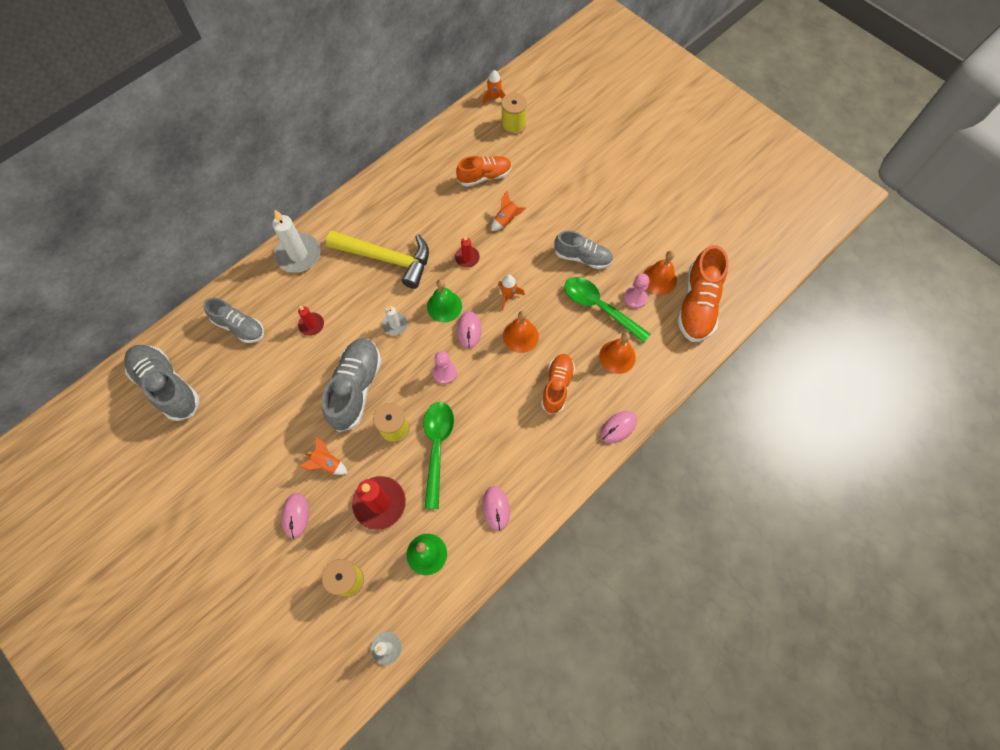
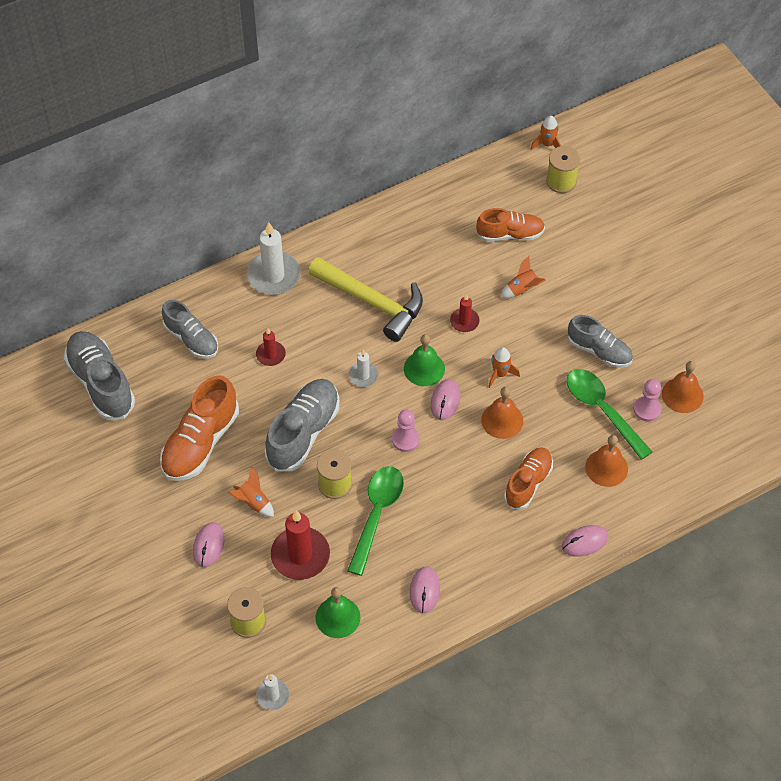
camera: 15 degrees right, 10 degrees down
(697, 305) = (718, 434): orange shoe -> orange shoe (200, 443)

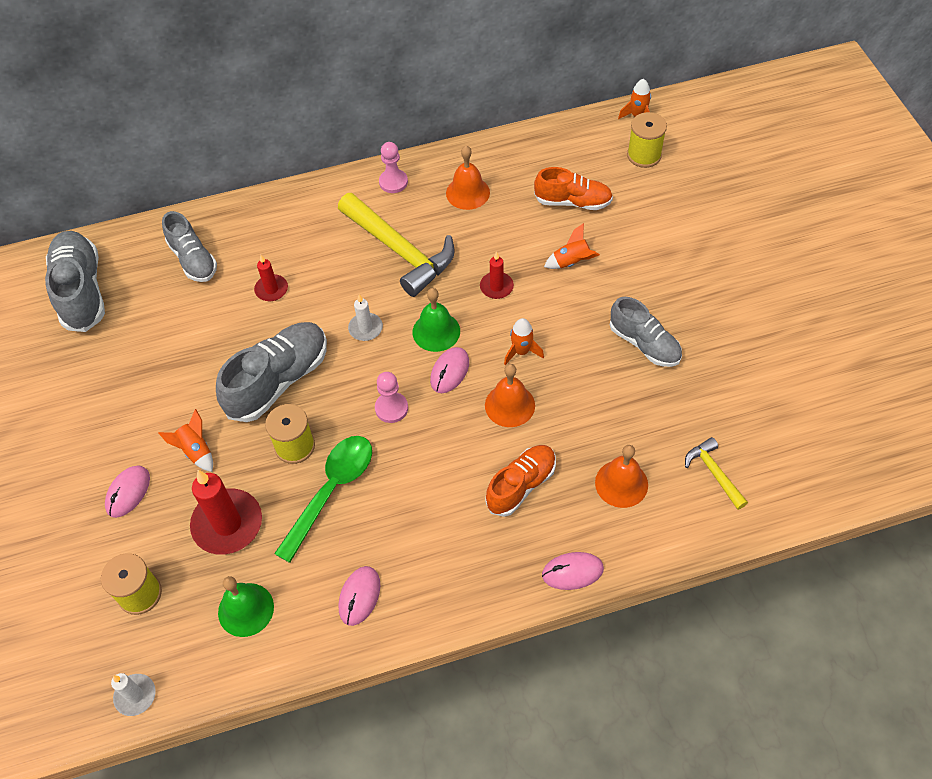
camera: 15 degrees right, 0 degrees up
(200, 443) = (162, 373): orange shoe -> none
(274, 275) = (303, 207): white candle -> none
(602, 410) = (632, 413): green spoon -> none
(647, 409) = (687, 421): pink pawn -> pink pawn (393, 182)
(676, 447) = (714, 473): none -> yellow hammer
(682, 395) = (734, 411): orange bell -> orange bell (467, 193)

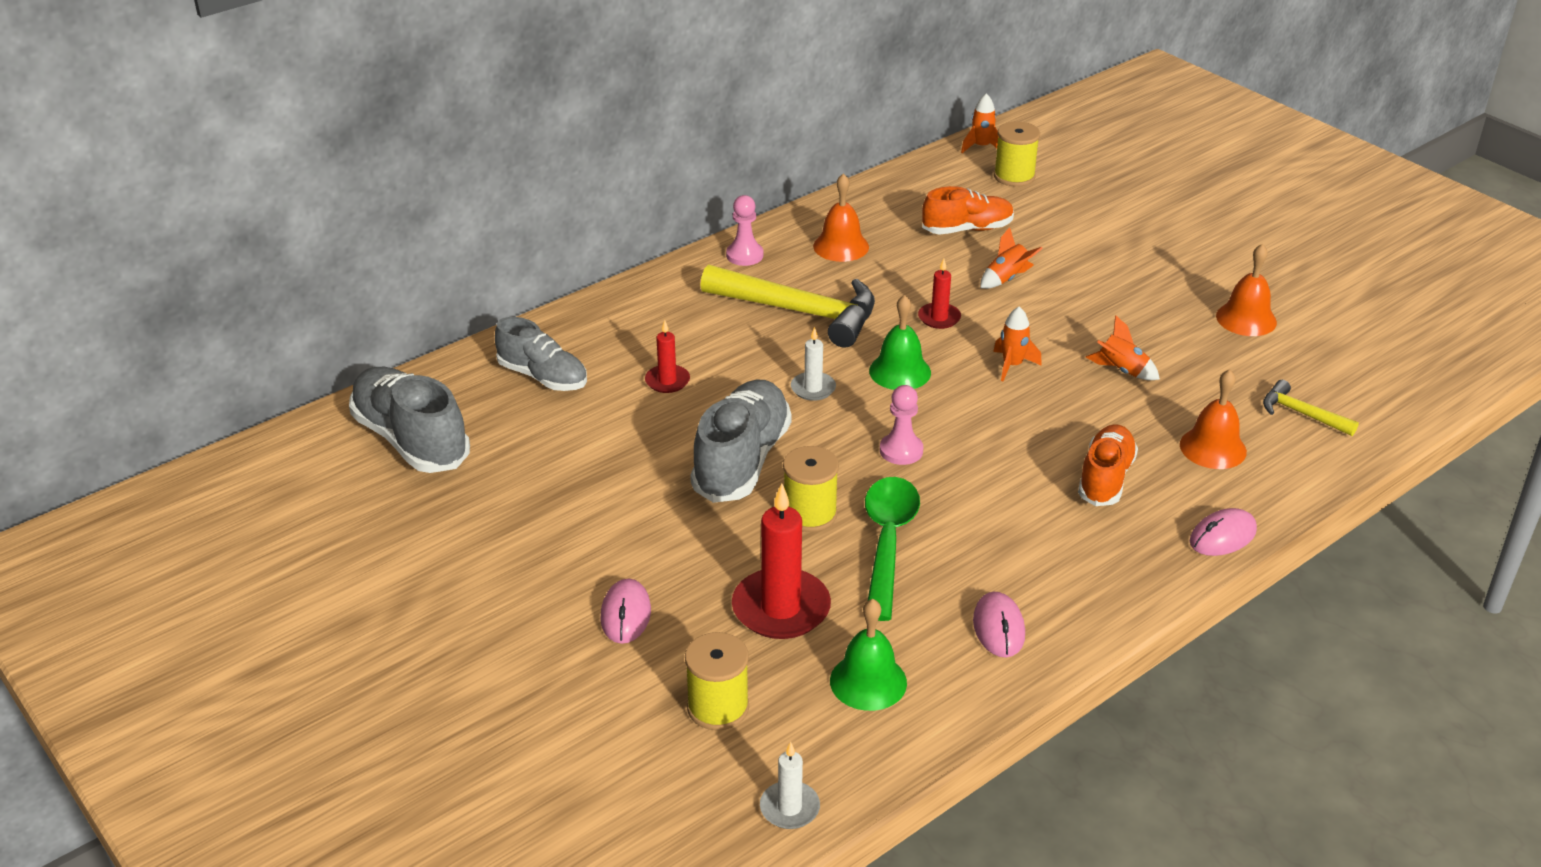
camera: 25 degrees left, 20 degrees down
(196, 451) = (686, 551): orange rocket -> orange rocket (1121, 370)
(450, 371) = (944, 402): pink mouse -> none
(509, 405) = (1036, 414): orange bell -> orange bell (1246, 319)
(644, 344) = (1141, 327): grey shoe -> none

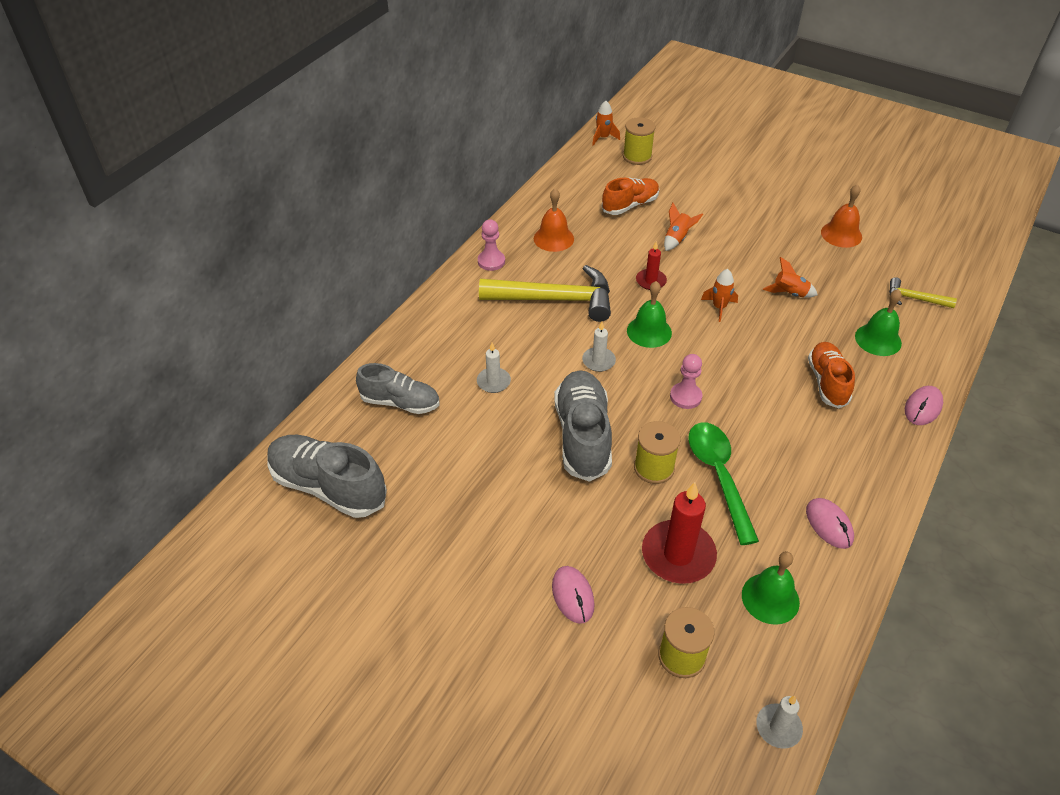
camera: 20 degrees left, 10 degrees up
(667, 381) = (493, 382): red candle -> white candle
(1213, 448) = (878, 339): orange bell -> green bell

